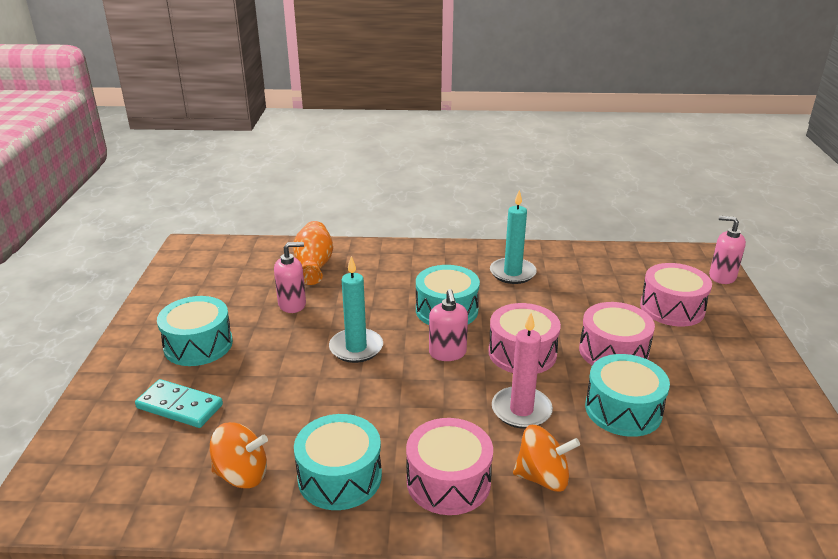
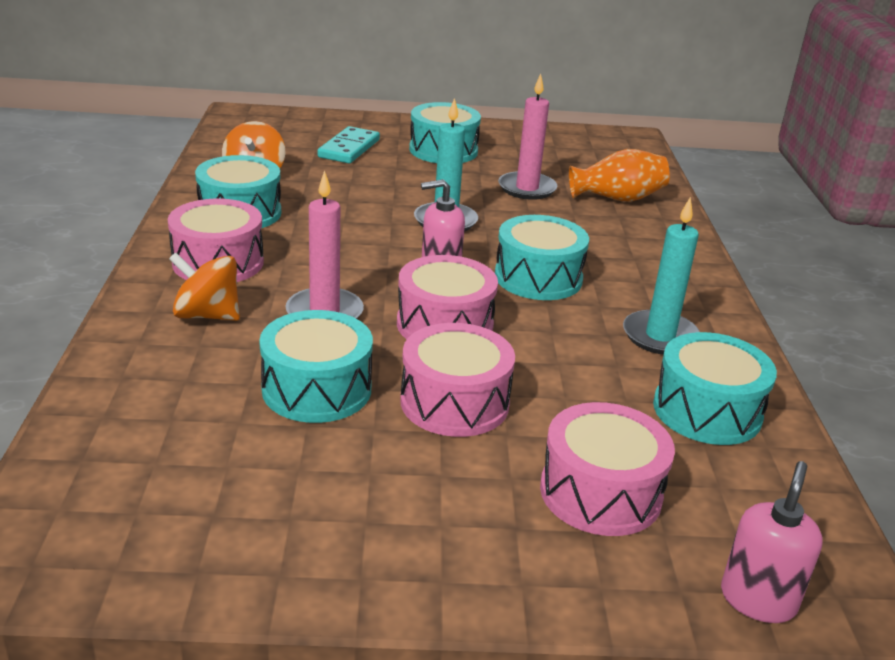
camera: 85 degrees right, 0 degrees up
(292, 304) = (527, 188): pink soap dispenser -> pink candle
(543, 477) = (207, 315): orange spinning top -> orange spinning top turned 105 degrees clockwise
(585, 269) = (707, 411): none -> turquoise drum

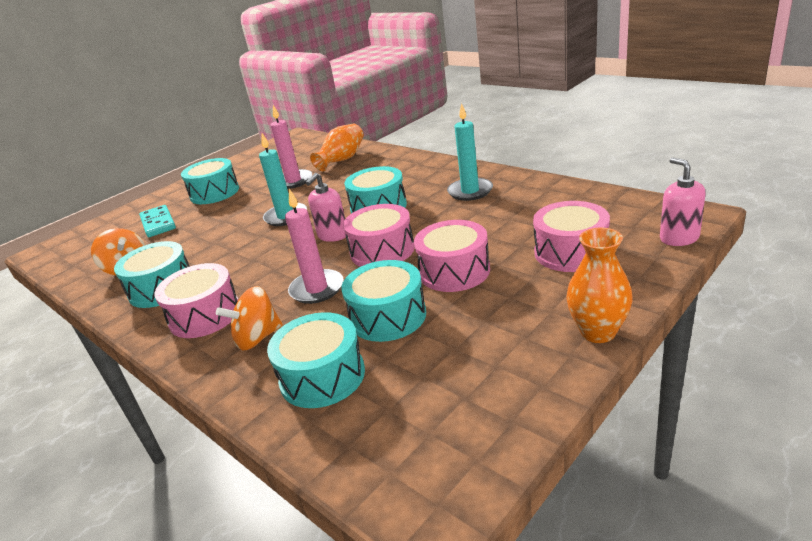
camera: 40 degrees left, 0 degrees up
(430, 588) = (597, 332): none -> orange vase
(707, 411) = (539, 201): turquoise drum -> turquoise drum (322, 376)

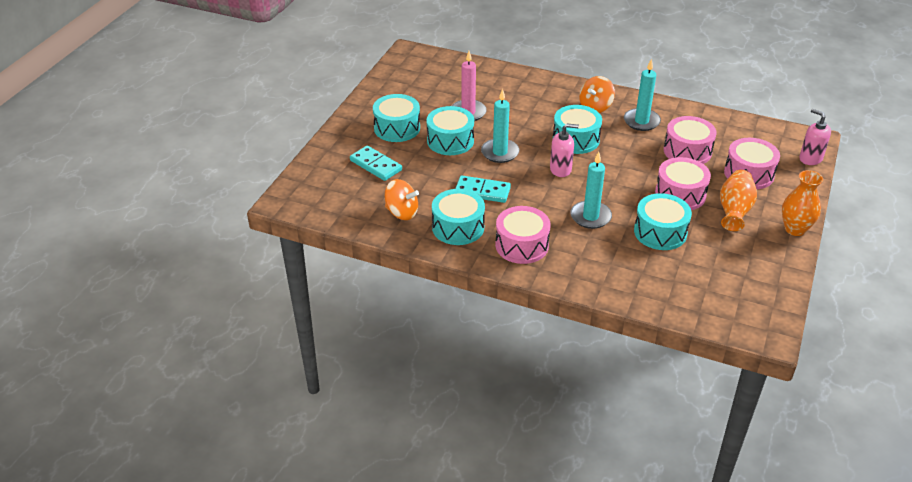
camera: 25 degrees left, 10 degrees up
(227, 253) = (482, 191): none -> turquoise domino
(257, 338) = (581, 257): orange spinning top -> orange spinning top (595, 107)
(317, 289) = (590, 217): pink candle -> turquoise candle
(322, 376) = (650, 276): turquoise drum -> turquoise drum (450, 141)
(333, 235) = (560, 169): pink soap dispenser -> pink soap dispenser turned 105 degrees counterclockwise
(342, 160) = (494, 86): orange vase -> orange vase (734, 211)
(382, 250) = (613, 181): pink drum -> pink drum (687, 151)

